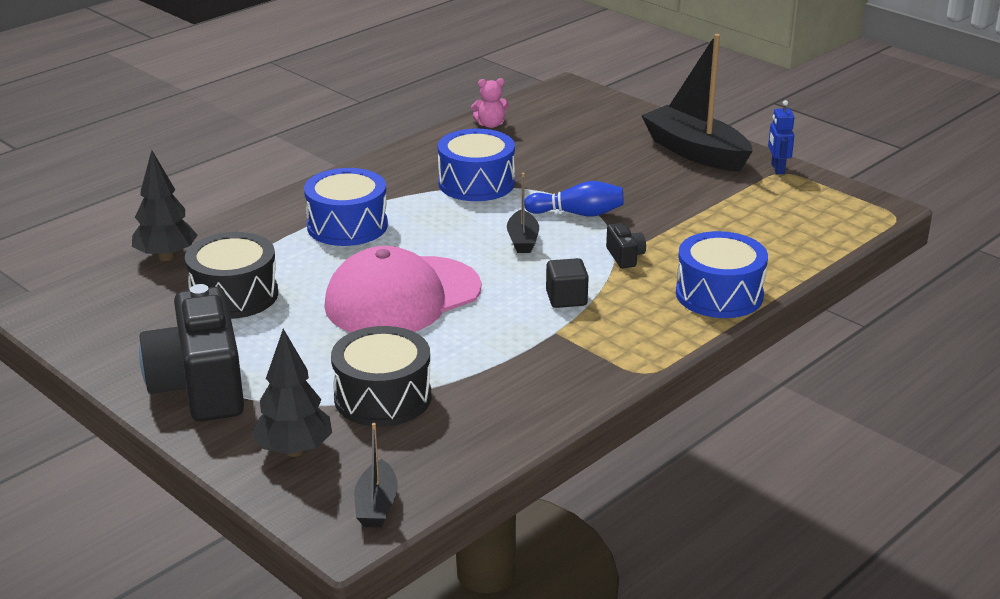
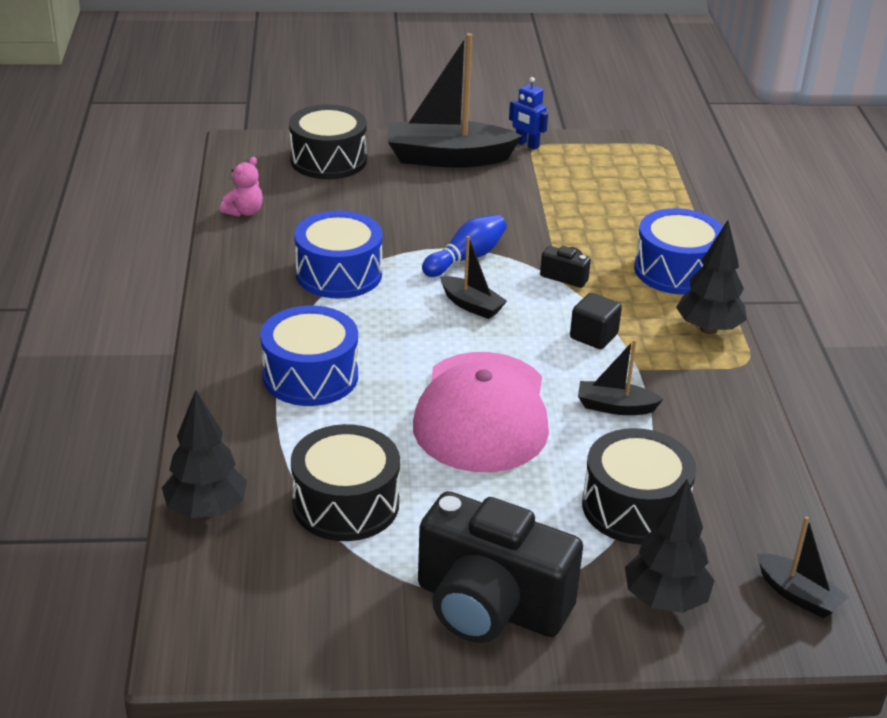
camera: 50 degrees left, 5 degrees up
(491, 342) = (615, 407): none -> black boat
(606, 119) = (328, 160): none -> black drum
(661, 339) = (708, 329): none -> black tree

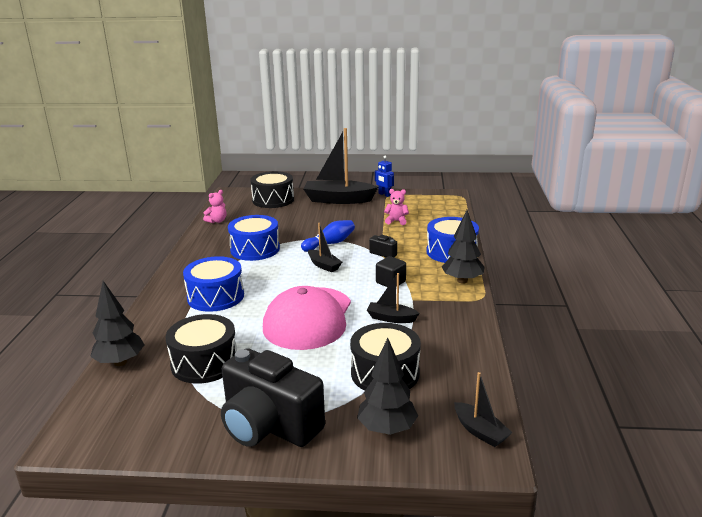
camera: 10 degrees right, 10 degrees down
(565, 205) = (396, 221): none -> pink teddy bear

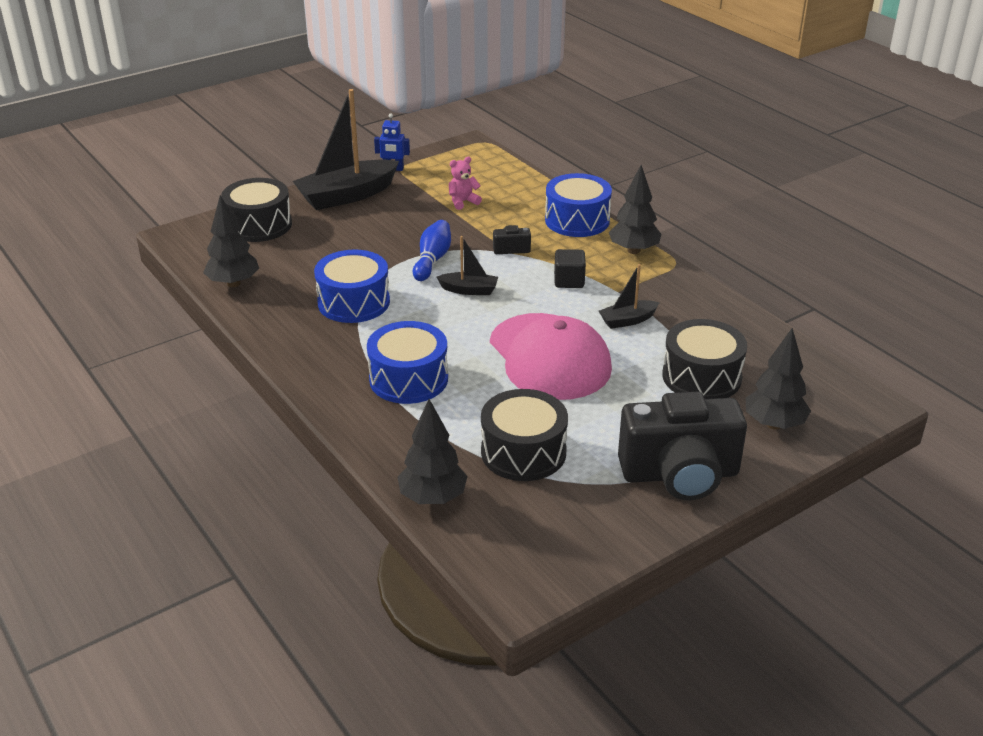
camera: 40 degrees left, 10 degrees up
(217, 221) = (233, 283): pink teddy bear -> black tree
(480, 431) = (840, 388): black boat -> none

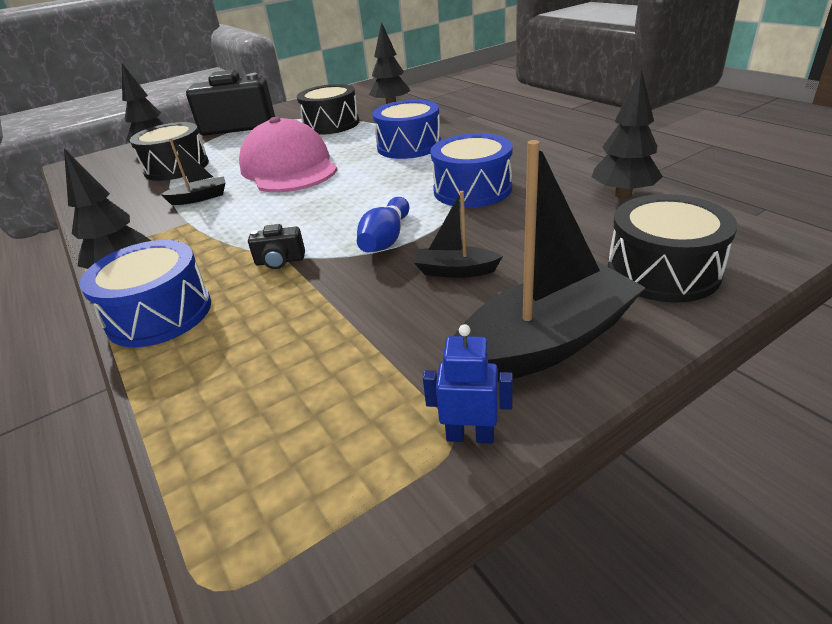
camera: 175 degrees left, 0 degrees up
(463, 202) = (327, 341): pink teddy bear -> none
(469, 290) = (346, 210): black boat -> black boat (455, 271)
(569, 281) = (231, 228): black cube -> none

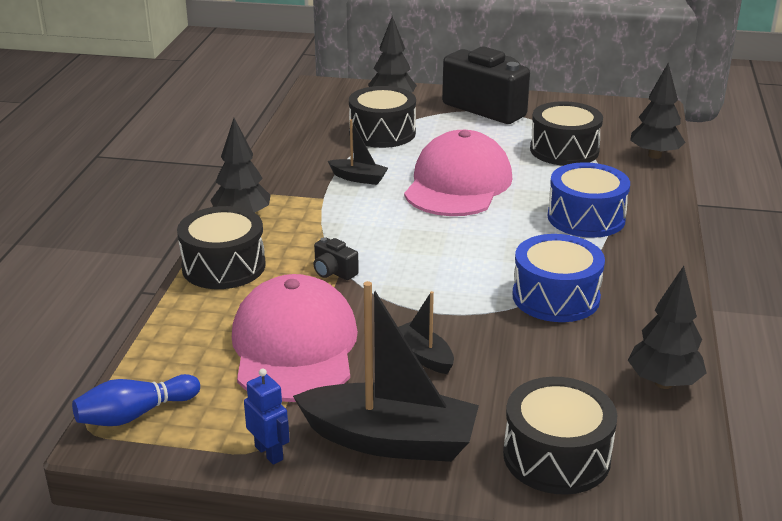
camera: 40 degrees right, 5 degrees down
(159, 314) = (223, 266): blue drum -> black drum
(337, 332) = (294, 347): none -> pink cap
(386, 239) = (422, 299): blue bowling pin -> blue bowling pin (135, 414)

